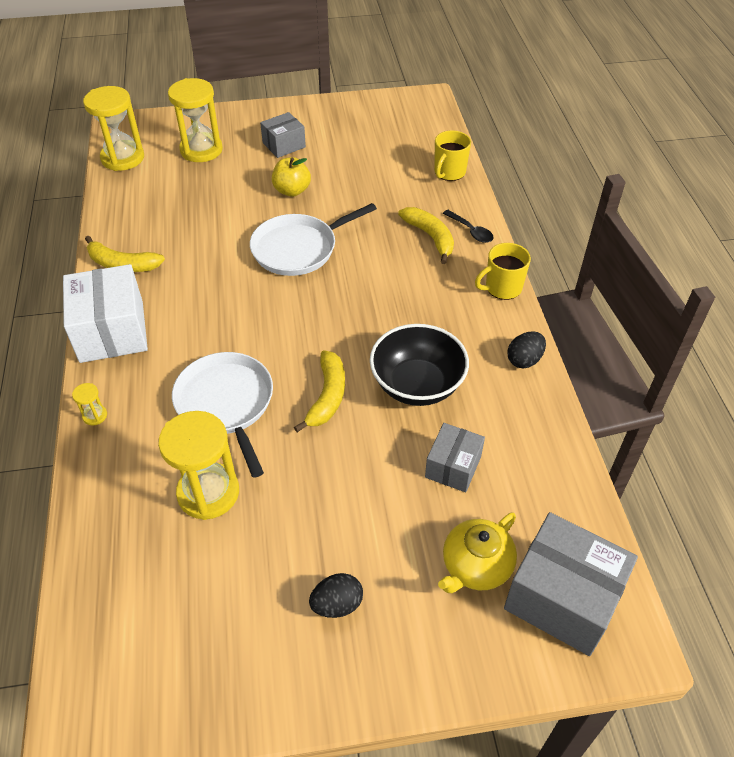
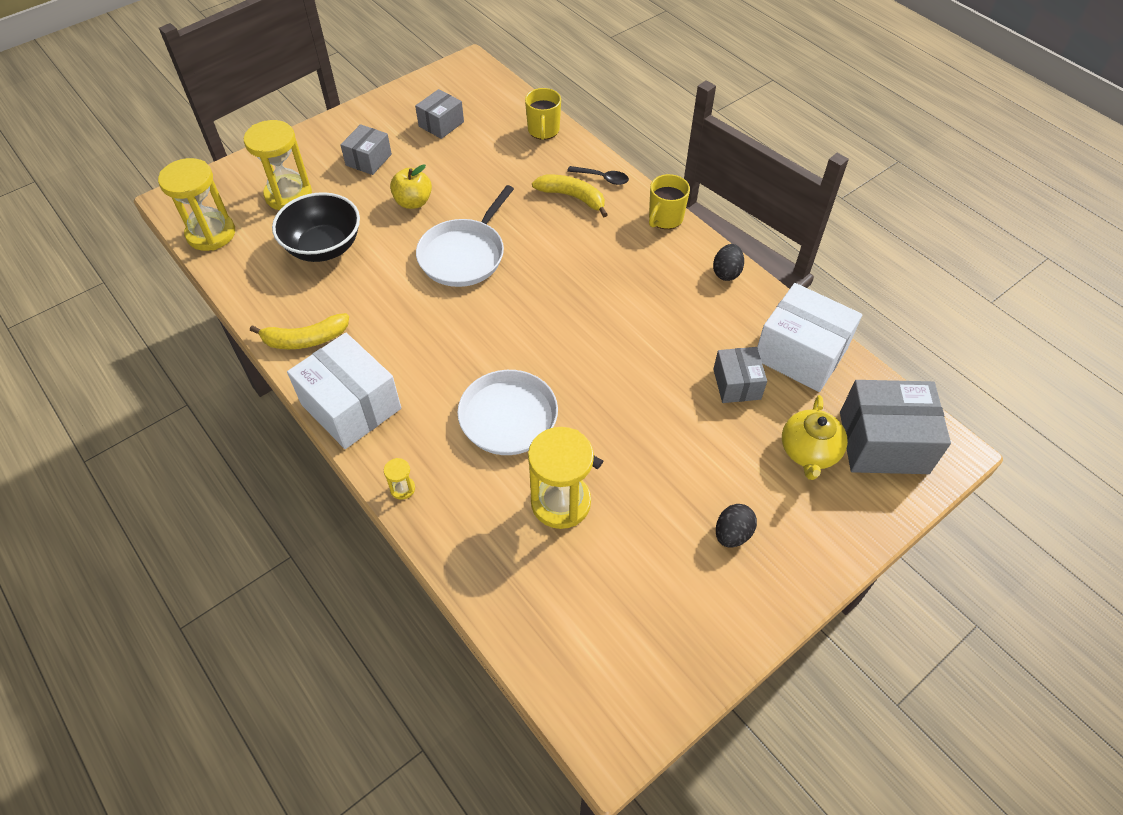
camera: 30 degrees left, 5 degrees up
(327, 396) = (594, 374): yellow banana -> none
(365, 137) = (441, 124): none -> grey box
(417, 385) = (659, 331): black bowl -> black bowl (324, 247)
(541, 468) = (800, 353): none -> white box

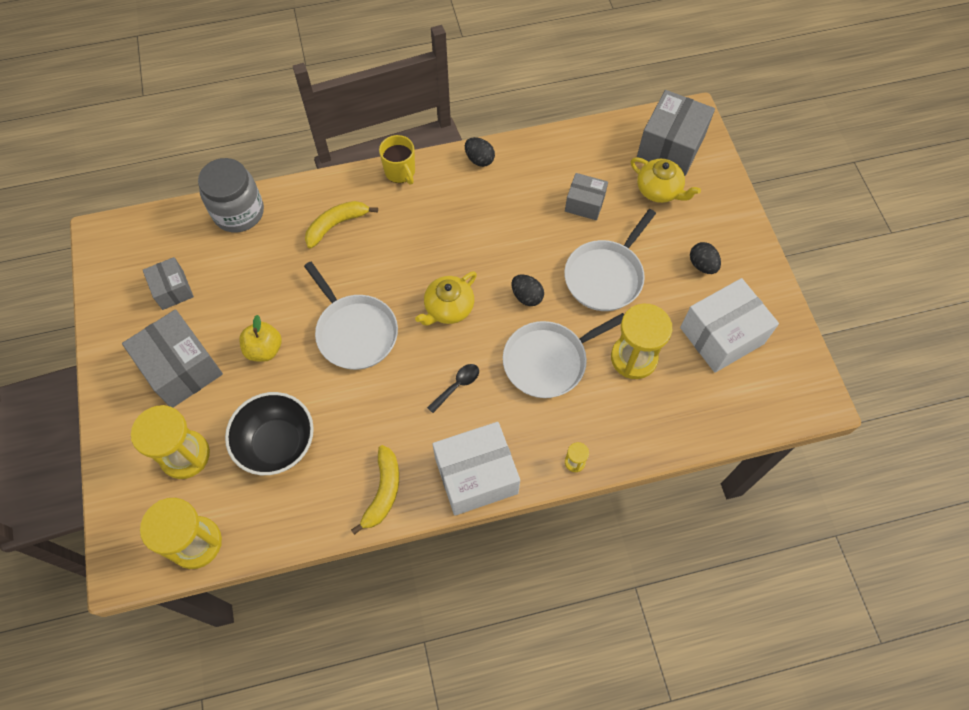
camera: 65 degrees left, 10 degrees up
(368, 160) = (181, 368): grey box -> grey box, size x1.73
(530, 314) = (448, 308): none -> yellow teapot
(543, 131) = (239, 212): yellow mug -> grey jar
(582, 374) = (526, 296): none -> black egg
(602, 178) = (327, 194): black spoon -> black spoon (457, 386)
(653, 437) = (605, 276): none -> white pan
(800, 353) = (577, 153): white box -> white box (721, 335)

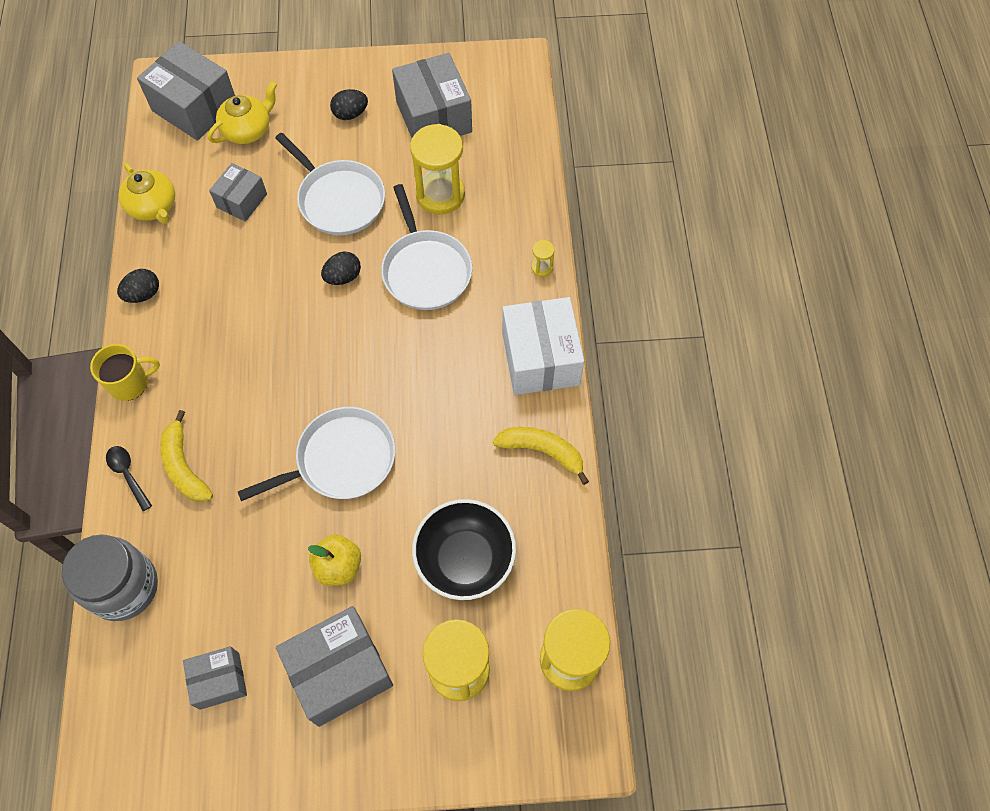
camera: 80 degrees left, 0 degrees up
(448, 308) = (337, 356): yellow teapot -> yellow teapot (153, 207)
(457, 386) = (435, 362): black spoon -> black spoon (128, 474)
(721, 335) = (433, 117): white box -> grey box

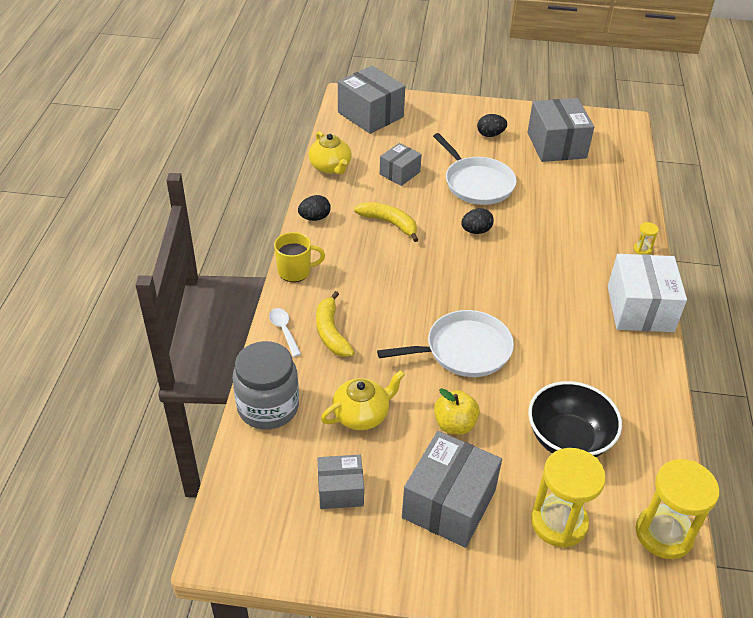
camera: 10 degrees right, 20 degrees down
(128, 474) = (284, 330): black spoon -> white spoon
(248, 130) = (409, 133): yellow teapot -> yellow teapot (362, 414)
(340, 672) = (449, 503): grey box -> grey box turned 45 degrees counterclockwise
(425, 270) = (544, 236): white pan -> none
(440, 194) = (559, 192): yellow hourglass -> none
(542, 451) = (640, 373): yellow banana -> yellow banana (389, 223)

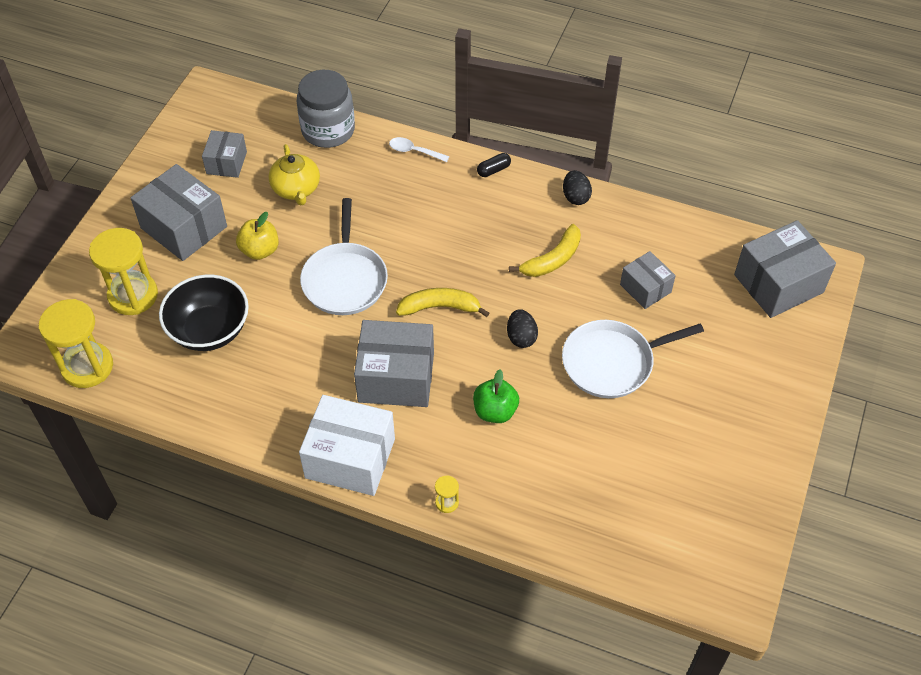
camera: 105 degrees right, 10 degrees up
(284, 330) = (414, 151): white spoon -> white spoon turned 150 degrees counterclockwise
(295, 271) = (493, 170): yellow mug -> black capsule
(330, 167) = (667, 225): yellow teapot -> none
(331, 332) = (401, 184): yellow banana -> yellow banana (440, 307)
(490, 134) = (718, 407): black egg -> none
(551, 236) = (495, 411): none -> green apple
(556, 145) = (684, 481): grey box -> grey box (396, 377)

